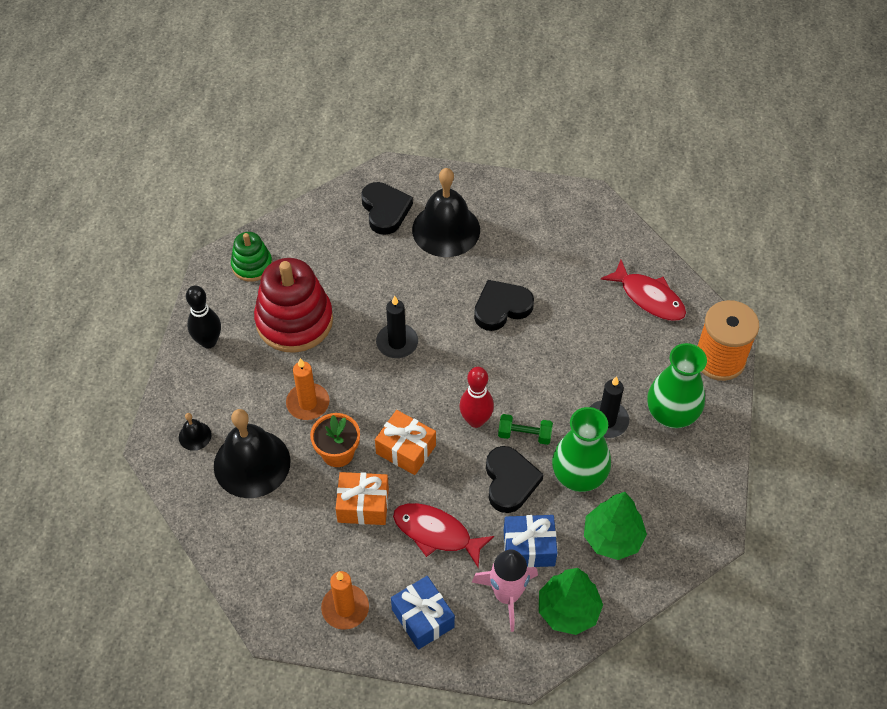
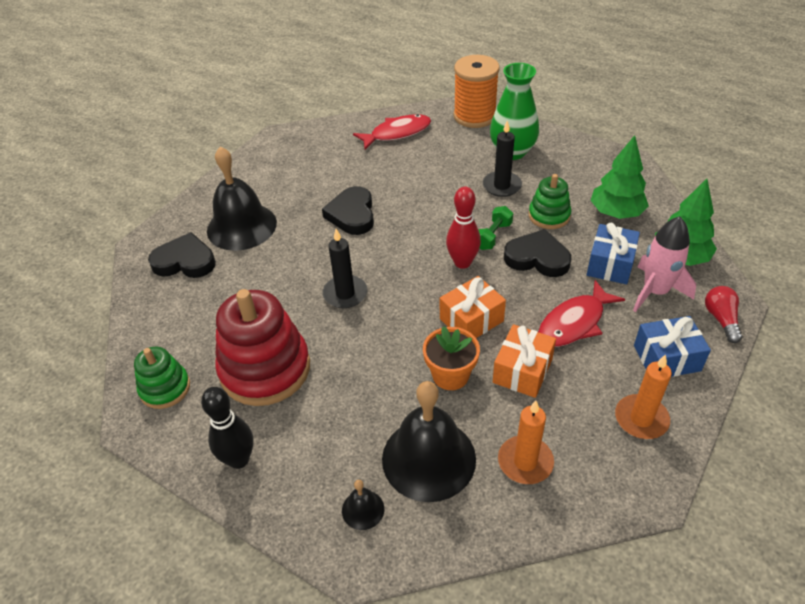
camera: 65 degrees left, 10 degrees down
(308, 403) = (376, 385): orange candle -> orange candle (525, 462)
(493, 659) = (721, 319): none -> red light bulb
(578, 476) = (549, 216): green vase -> green stacking toy

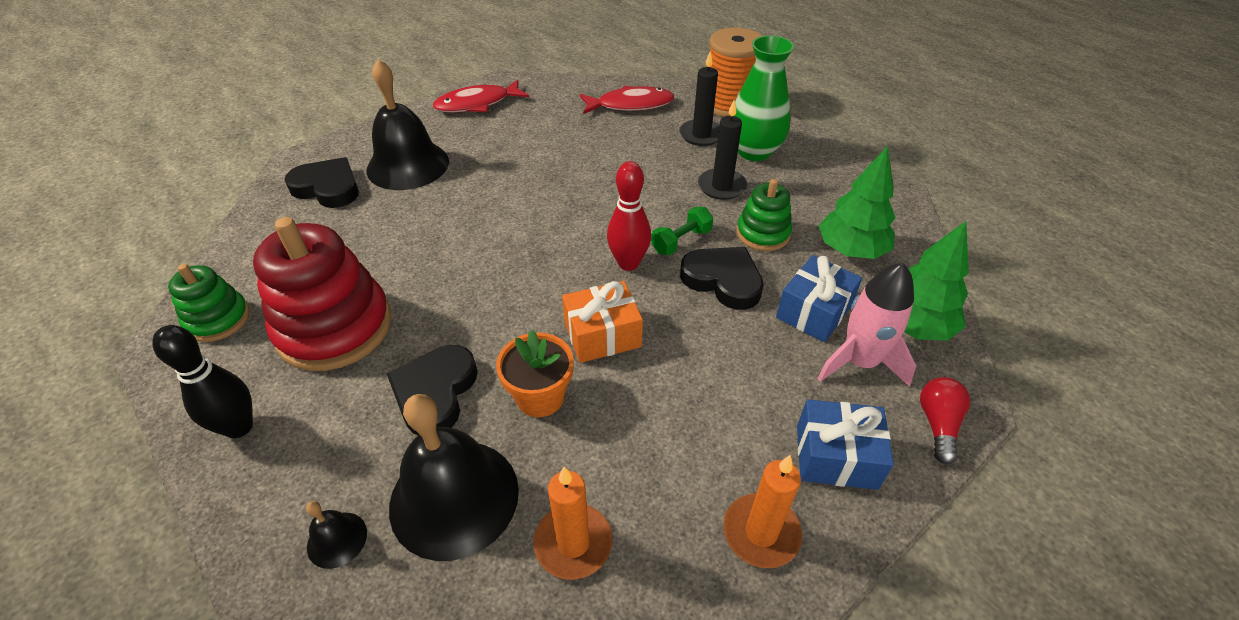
camera: 15 degrees right, 0 degrees up
(345, 294) = (473, 265): black candle -> black candle (701, 135)
(352, 214) = (532, 179): black heart -> black heart (435, 393)
(522, 371) = (633, 417): orange gift -> none
(574, 322) = (731, 373): red fish -> red fish (477, 104)

